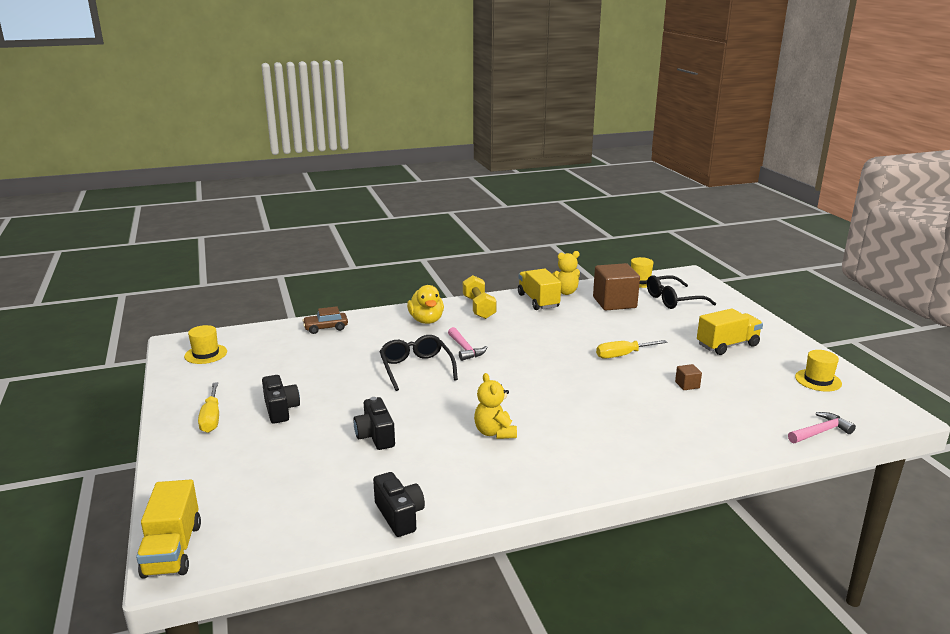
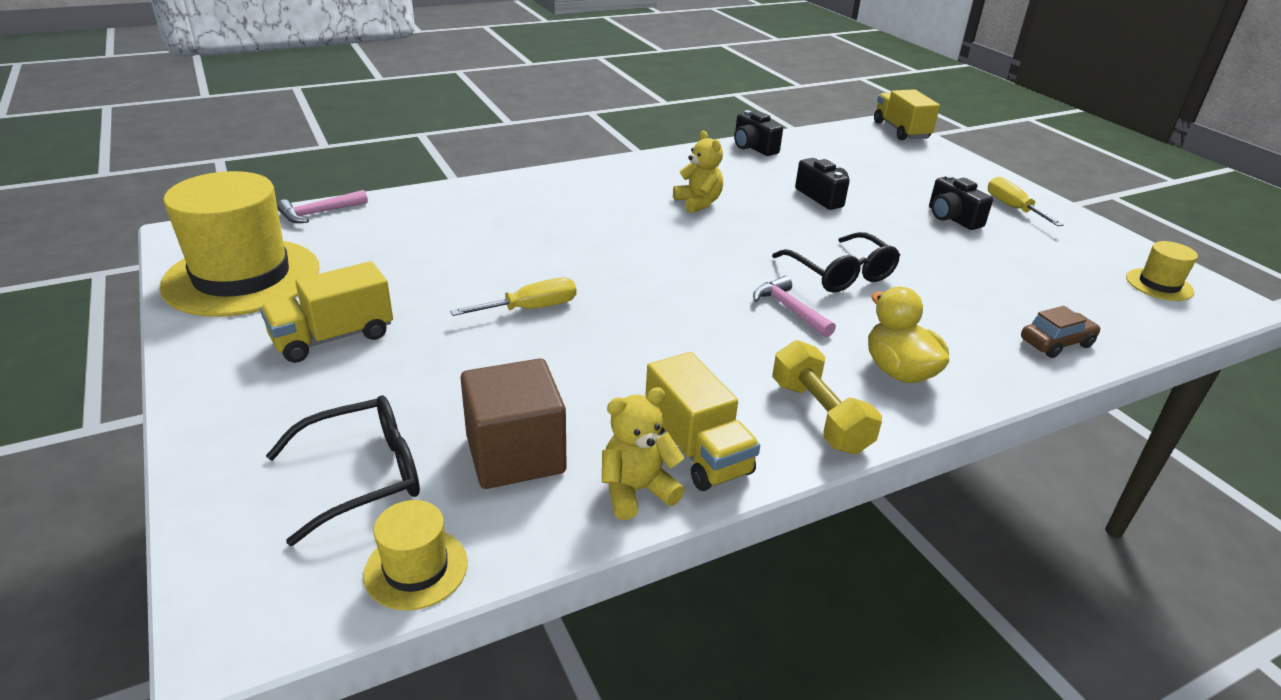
camera: 170 degrees right, 10 degrees up
(687, 385) = (449, 263): brown cube -> none
(818, 380) = (242, 277): yellow hat -> yellow hat, size x2.21

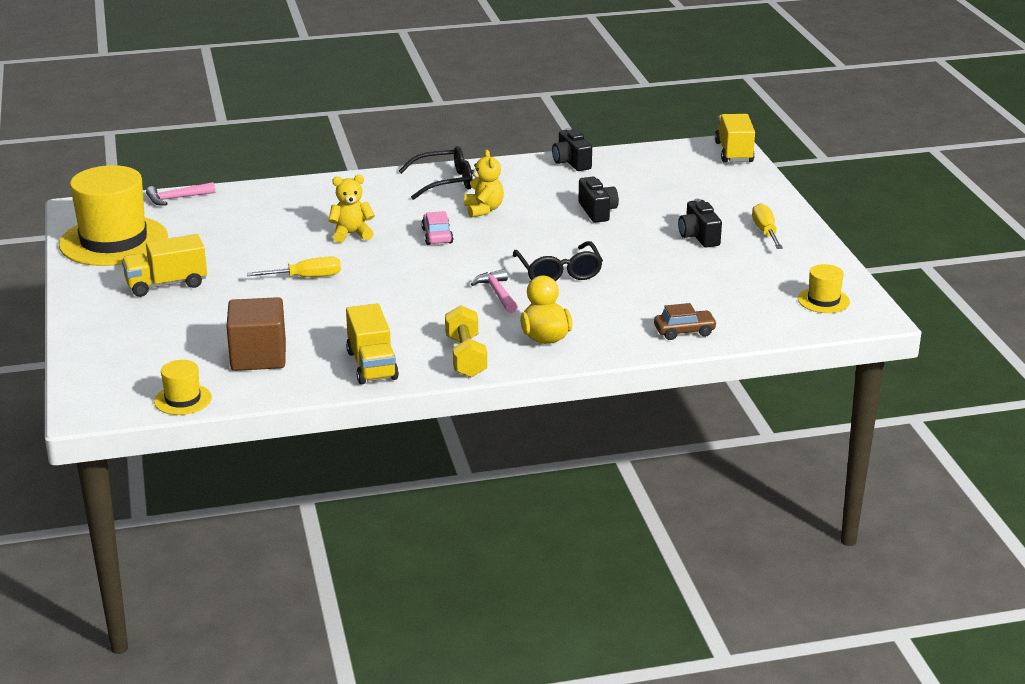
camera: 15 degrees right, 5 degrees down
(363, 476) = (166, 358): black glasses -> black glasses (445, 182)
(636, 491) = (322, 381): yellow teddy bear -> yellow teddy bear (351, 234)
(665, 238) = (437, 236): none -> pink car

